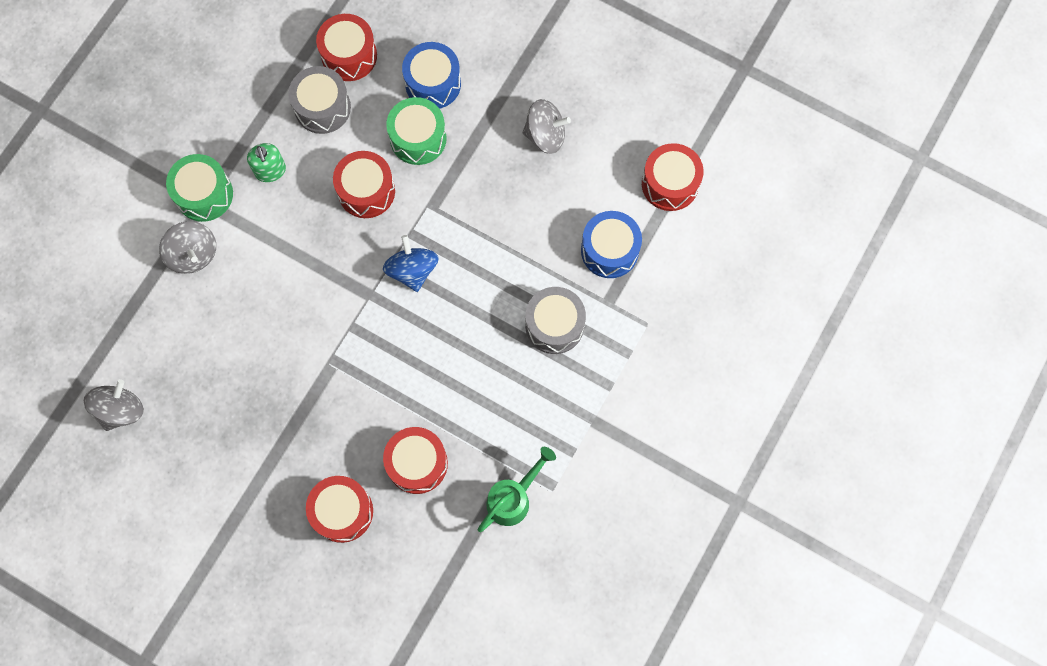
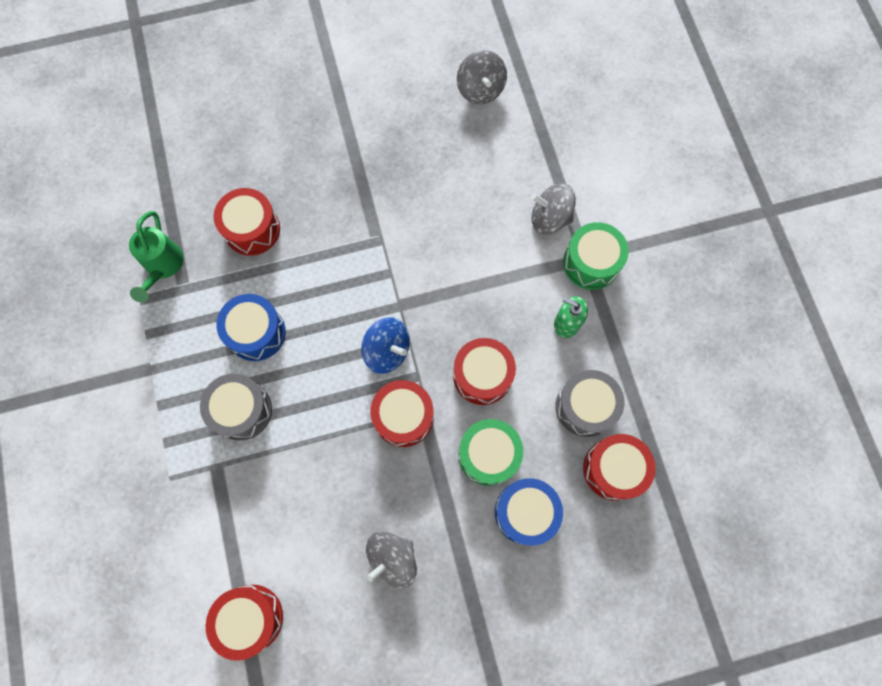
camera: 135 degrees right, 0 degrees up
(342, 511) = (273, 159): red drum -> red drum (403, 417)
(609, 250) = (251, 510): blue drum -> blue drum (256, 333)

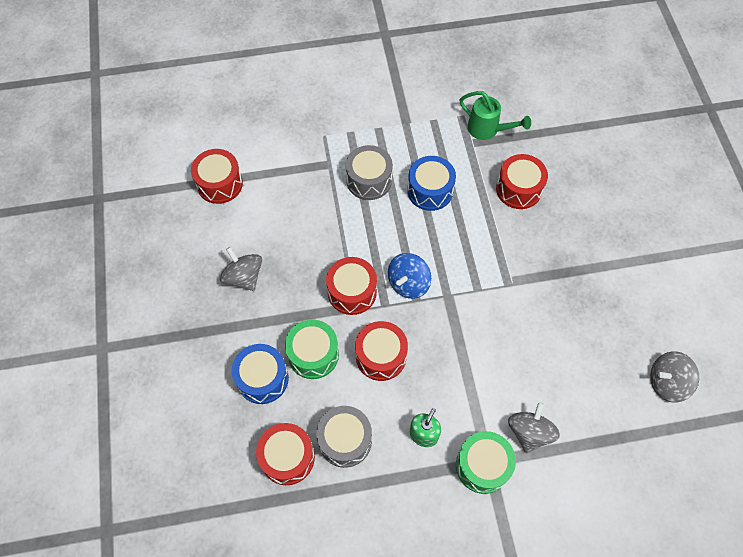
camera: 95 degrees right, 10 degrees down
(163, 266) = (487, 130): green watering can -> green watering can turned 150 degrees counterclockwise

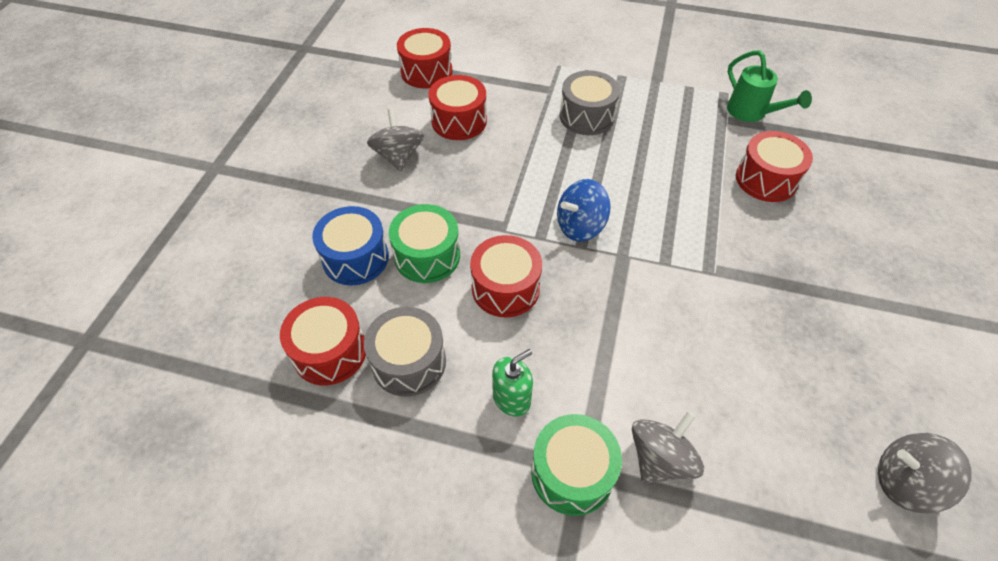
camera: 25 degrees right, 10 degrees down
(352, 292) = (508, 211): red drum -> red drum (459, 121)
(430, 191) = (653, 147): blue drum -> none

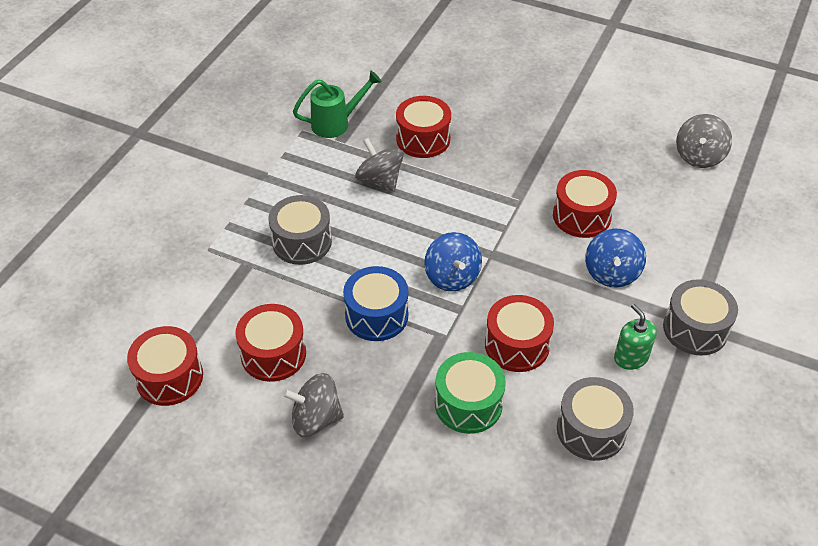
camera: 80 degrees left, 5 degrees down
(330, 352) = (575, 496): red drum -> red drum (581, 216)
(355, 258) = (460, 469): blue drum -> blue drum (376, 315)
(572, 473) = (695, 329): green drum -> grey drum
(635, 373) = (611, 273): none -> blue spinning top
(660, 459) = (684, 275): grey spinning top -> grey spinning top (380, 180)

